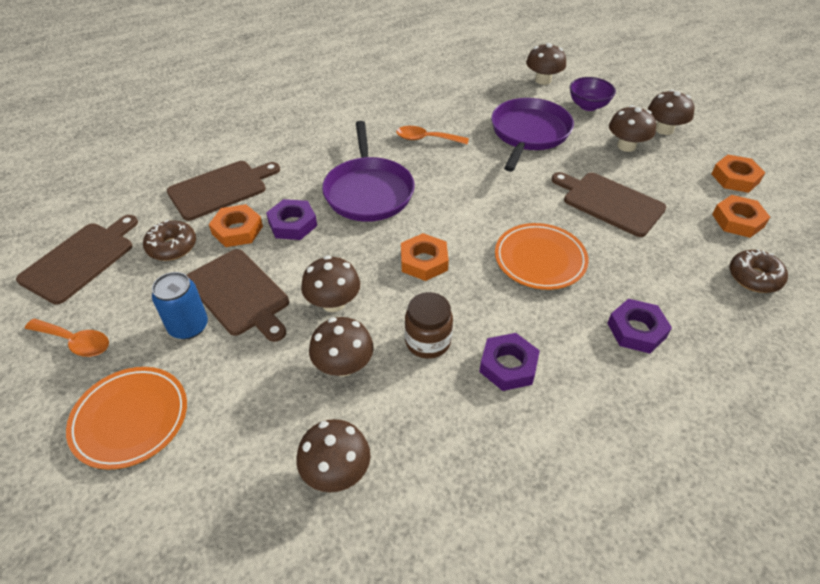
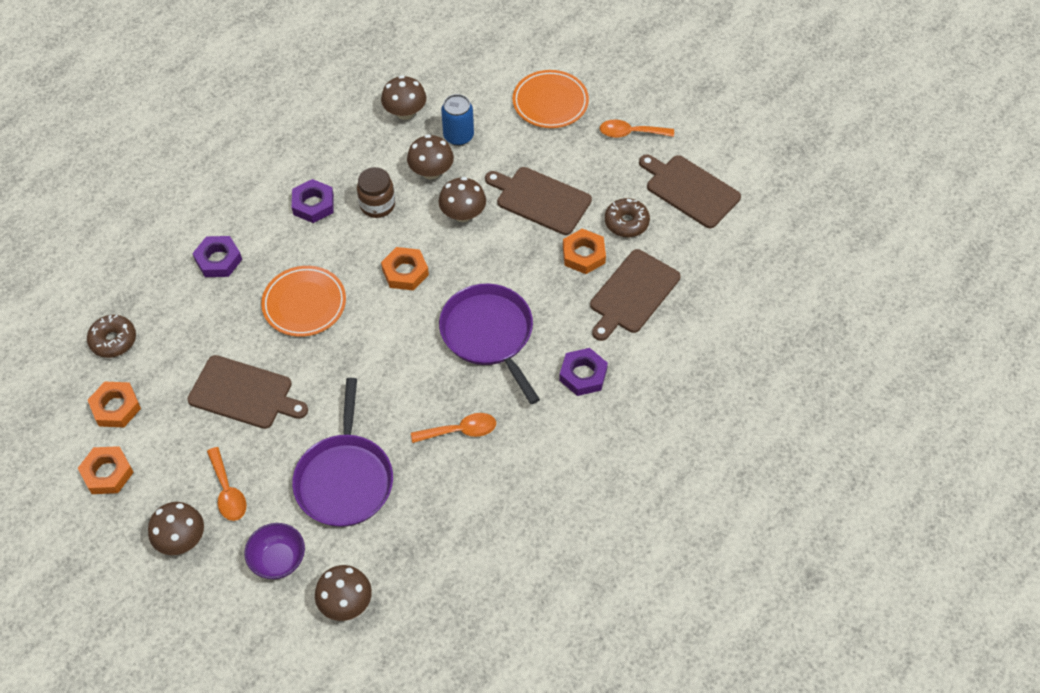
camera: 160 degrees right, 10 degrees up
(80, 260) = (690, 190): brown cutting board -> brown cutting board turned 120 degrees clockwise
(188, 326) = (559, 165): blue can -> blue can (458, 136)
(292, 224) = (539, 275): purple nut -> purple nut (583, 375)
(626, 146) = (228, 492): brown mushroom -> orange spoon

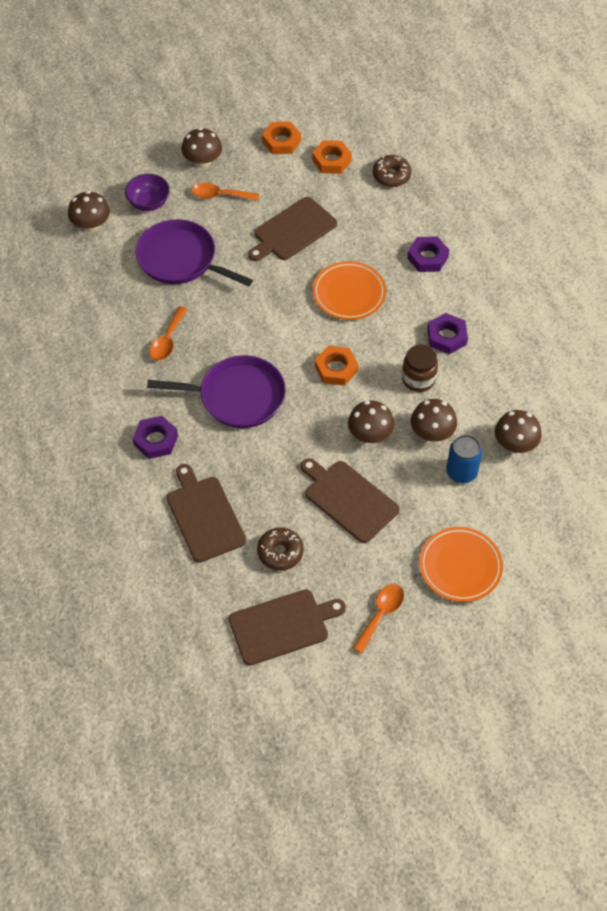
camera: 120 degrees right, 0 degrees up
(540, 199) = (348, 499): brown cutting board -> brown cutting board turned 105 degrees counterclockwise
(583, 255) = (268, 501): orange nut -> none

